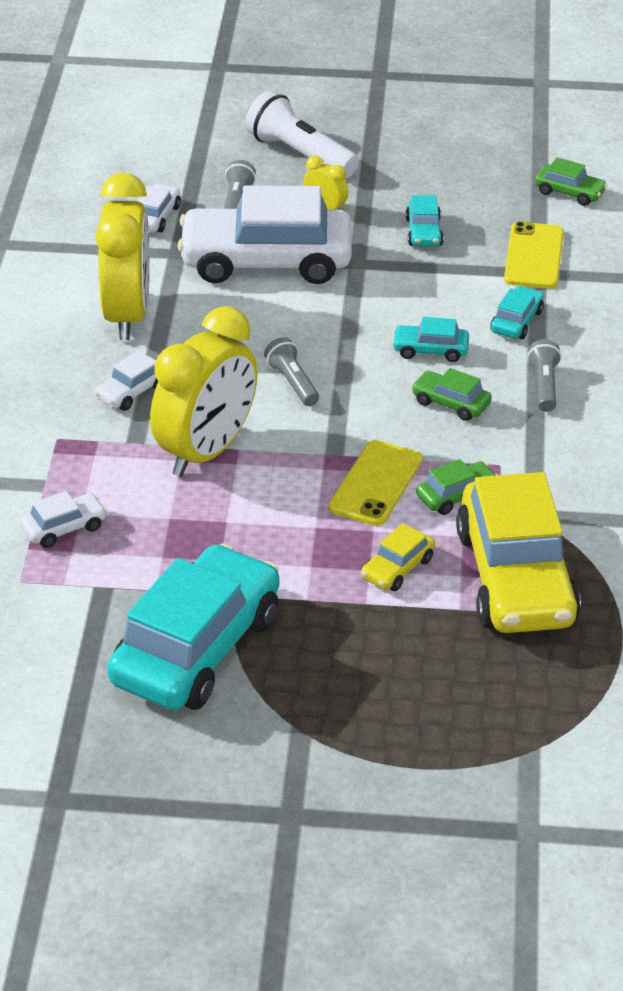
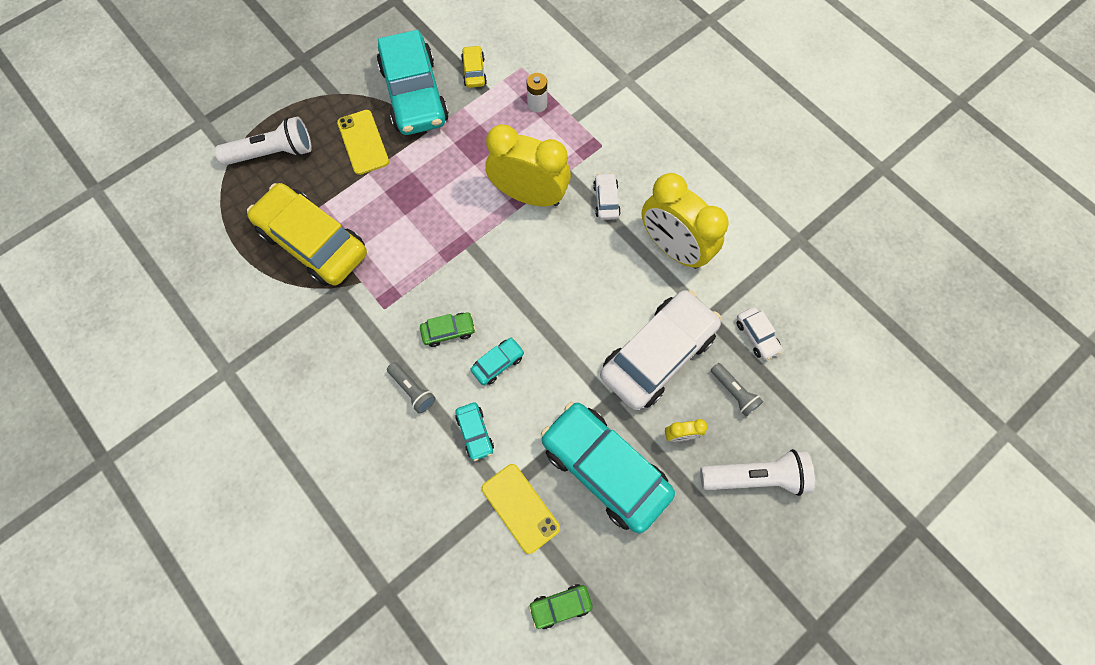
camera: 135 degrees right, 30 degrees up
(64, 528) = (537, 104): white car -> white battery
(206, 452) = (529, 195): yellow clock -> yellow clock turned 120 degrees clockwise
(292, 382) = (540, 274): grey flashlight -> none
(376, 484) = (431, 243): yellow phone -> yellow phone (363, 142)
(397, 568) = (372, 202): yellow car -> yellow car (474, 71)
(424, 232) = (604, 468): turquoise car -> turquoise car, size x2.37
(456, 496) = (386, 269): green car -> none
(465, 714) = (273, 153): none -> white flashlight

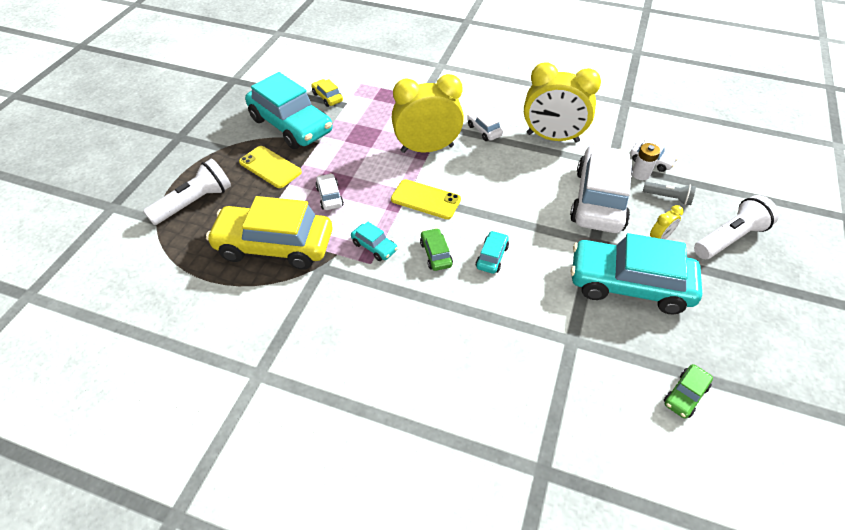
camera: 30 degrees left, 20 degrees down
(395, 209) = (329, 196): none -> white car
(413, 390) = (439, 306): grey flashlight -> none
(448, 331) = (435, 254): green car -> green car turned 60 degrees counterclockwise
(475, 433) = (513, 310): turquoise car -> turquoise car (374, 246)
(520, 508) = (593, 343): yellow phone -> yellow phone (425, 199)
(537, 104) = (389, 98): white battery -> white battery (640, 174)

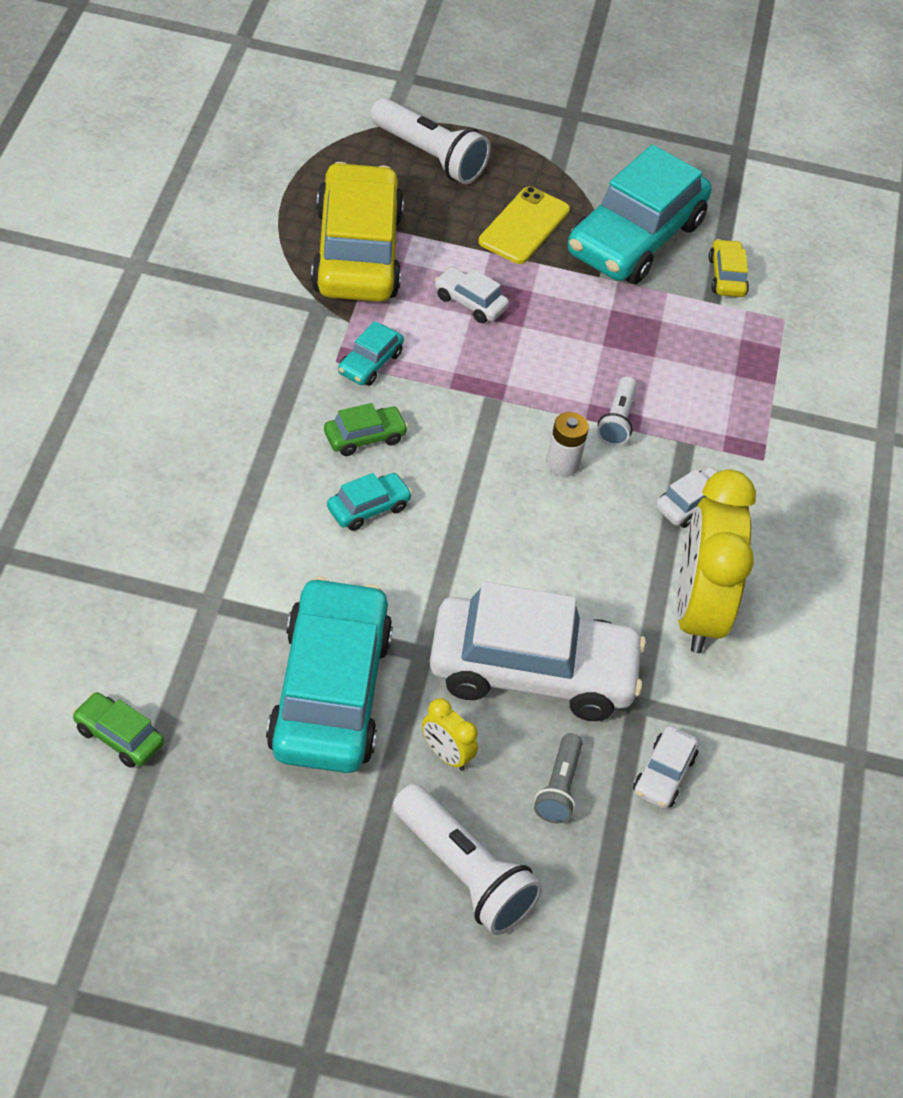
camera: 75 degrees right, 0 degrees up
(327, 97) = (726, 276): yellow car -> yellow car turned 45 degrees counterclockwise
(329, 196) = (470, 302): white car -> white car turned 120 degrees counterclockwise
(425, 199) = (485, 422): yellow phone -> none
(427, 148) = (617, 420): yellow clock -> white flashlight
(491, 257) = (368, 508): turquoise car -> turquoise car turned 45 degrees counterclockwise
(640, 174) = (619, 750): white battery -> white battery (562, 464)

